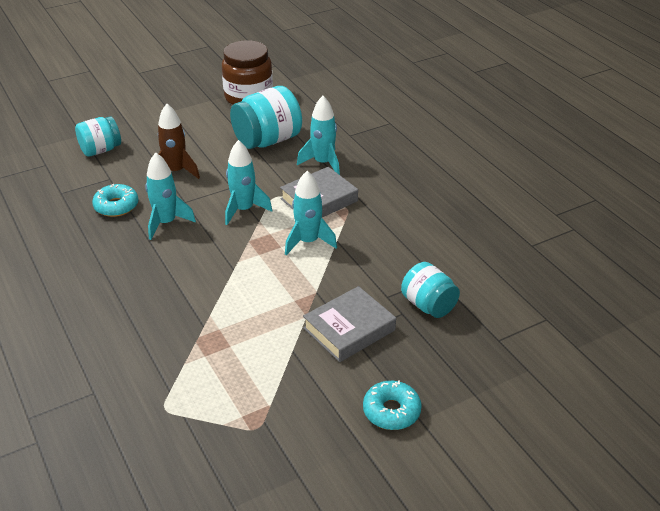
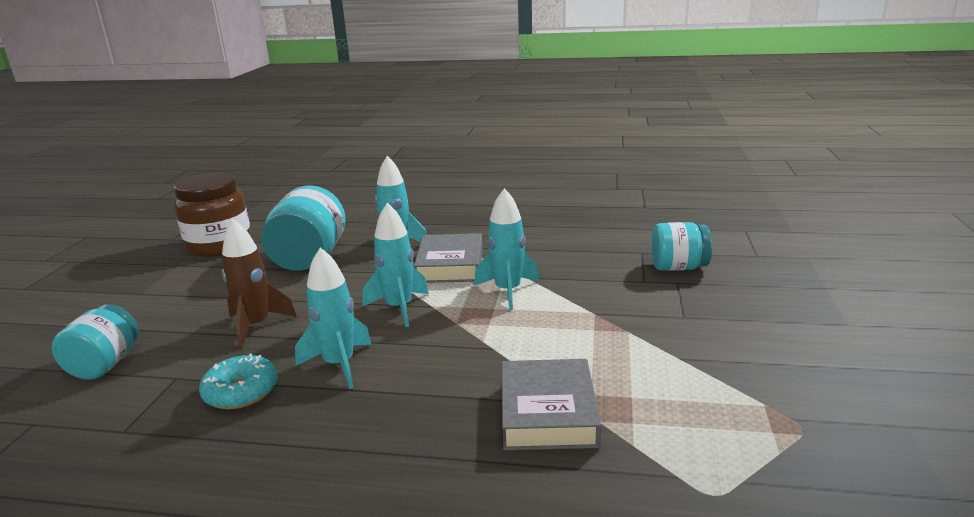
camera: 50 degrees left, 15 degrees down
(349, 329) = (675, 315): grey book -> grey book (548, 412)
(391, 411) = (824, 334): turquoise donut -> none

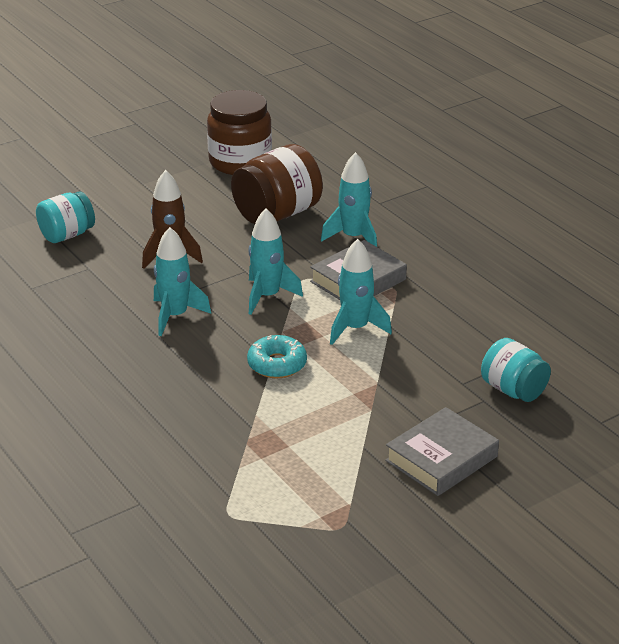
camera: 45 degrees right, 10 degrees up
(241, 391) = (107, 300): turquoise donut -> turquoise donut (277, 364)
(309, 259) = (277, 214): turquoise jar -> brown jar
(548, 412) = (230, 421): grey book -> grey book (441, 459)

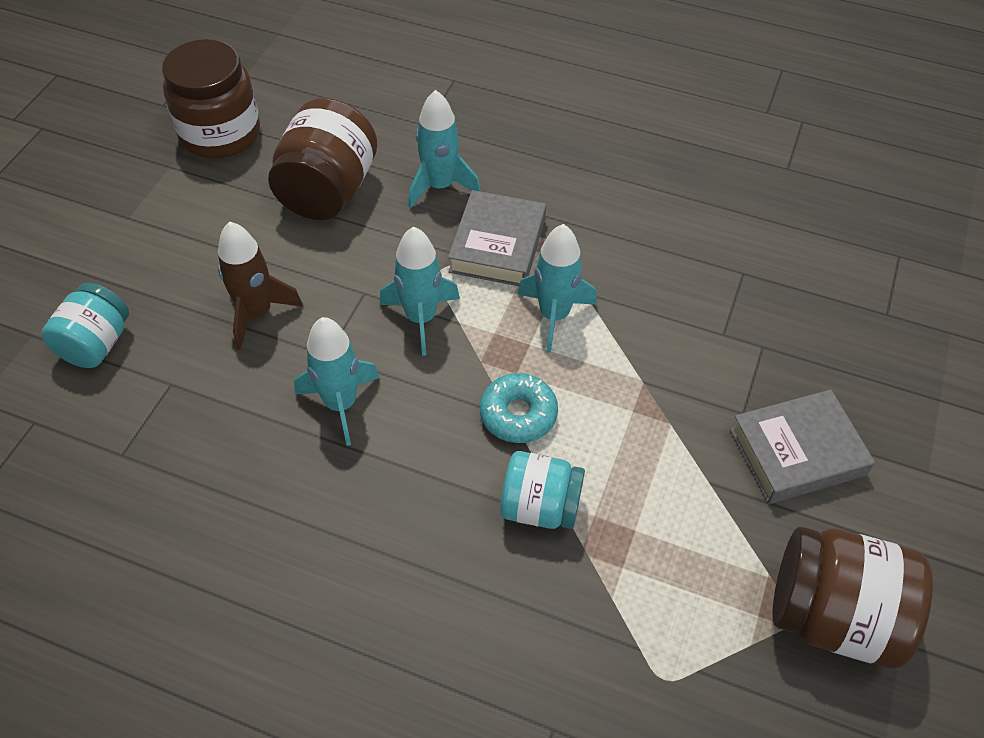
camera: 35 degrees left, 20 degrees up
(369, 539) = (833, 616): none -> brown jar
(441, 459) = (797, 452): grey book -> grey book turned 60 degrees clockwise
(513, 390) = (777, 316): turquoise jar -> turquoise jar (540, 507)

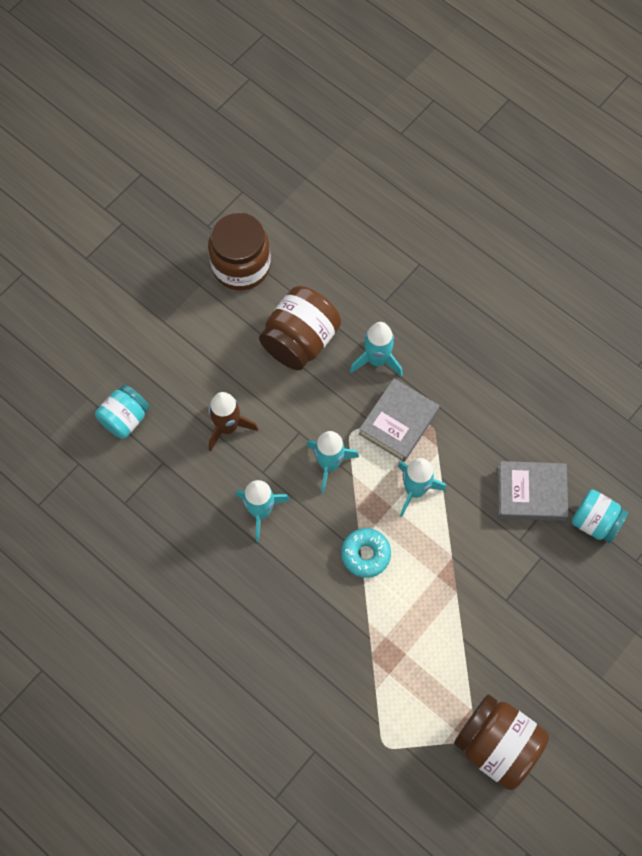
camera: 20 degrees right, 15 degrees up
(540, 507) = (356, 620): turquoise jar -> turquoise jar (595, 522)
(797, 452) = (526, 638): grey book -> grey book (531, 493)

